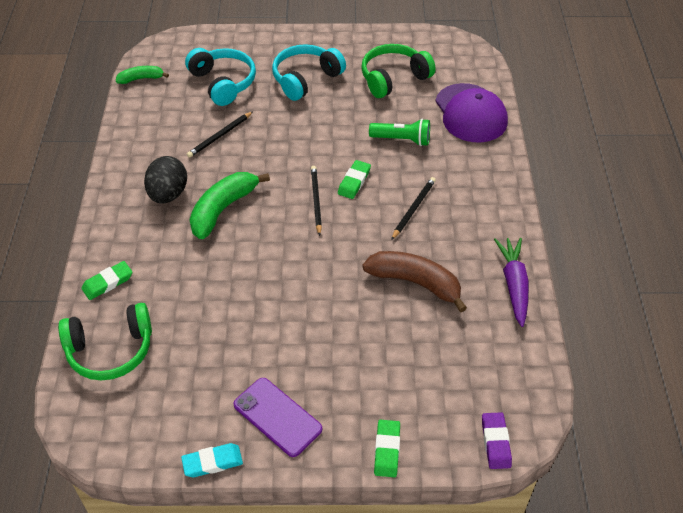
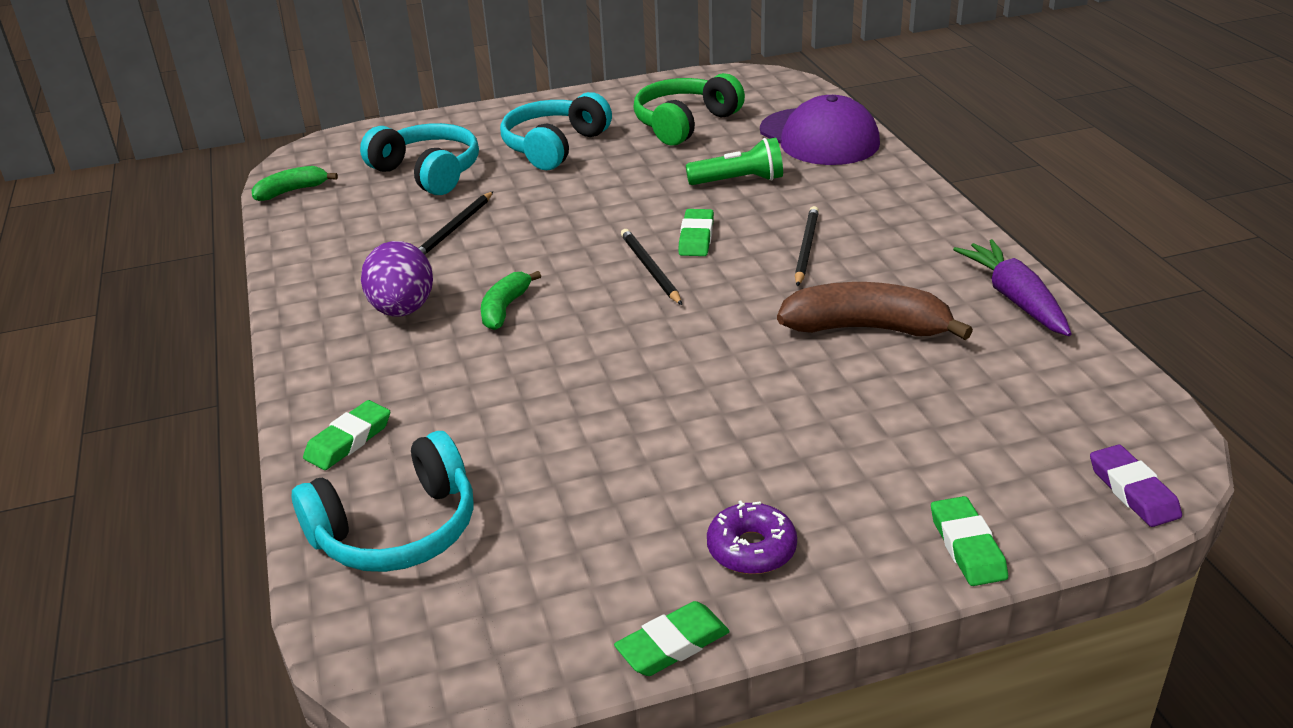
camera: 15 degrees left, 15 degrees down
(110, 350) = (397, 530): green headphones -> turquoise headphones
(168, 194) = (402, 310): black egg -> purple egg
(212, 462) = (672, 644): turquoise eraser -> green eraser
(223, 209) = (505, 308): green banana -> green banana, size x0.57
(277, 417) = (751, 549): purple phone -> purple donut

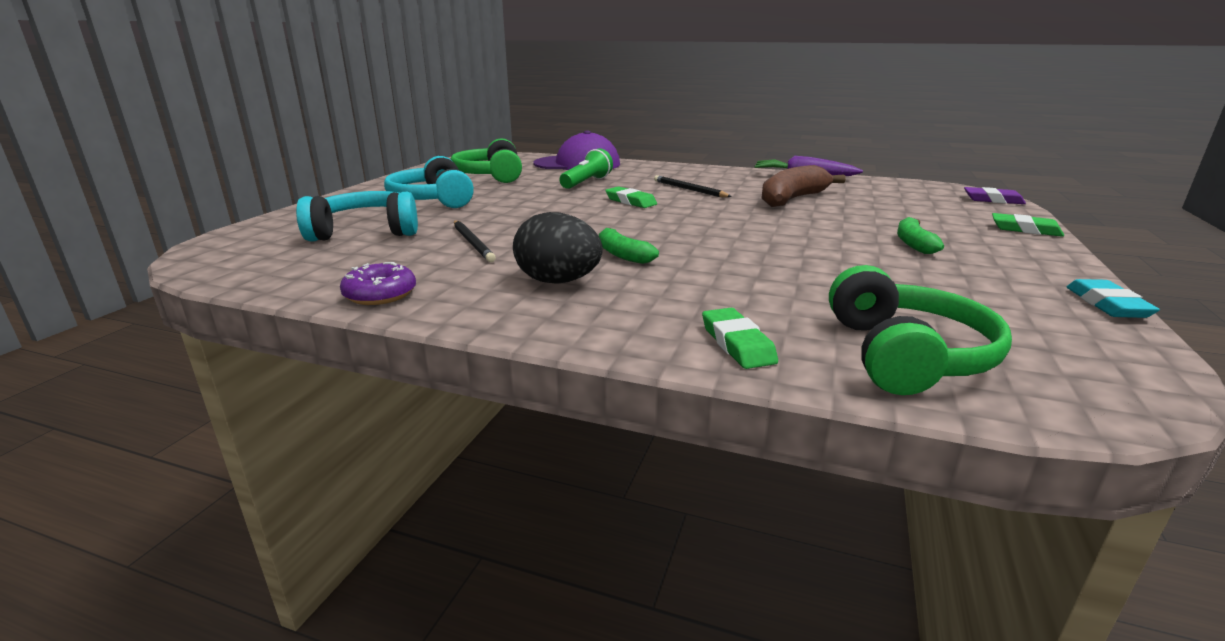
camera: 55 degrees left, 10 degrees down
(292, 191) = (250, 274): green banana -> green banana (913, 244)
(397, 530) = (905, 355): turquoise headphones -> green headphones
(402, 310) = (558, 281): purple egg -> black egg
(650, 269) = (646, 216): black pencil -> none
(672, 644) = (1107, 304): green eraser -> turquoise eraser
(751, 549) = (1003, 265): purple donut -> purple donut (380, 294)

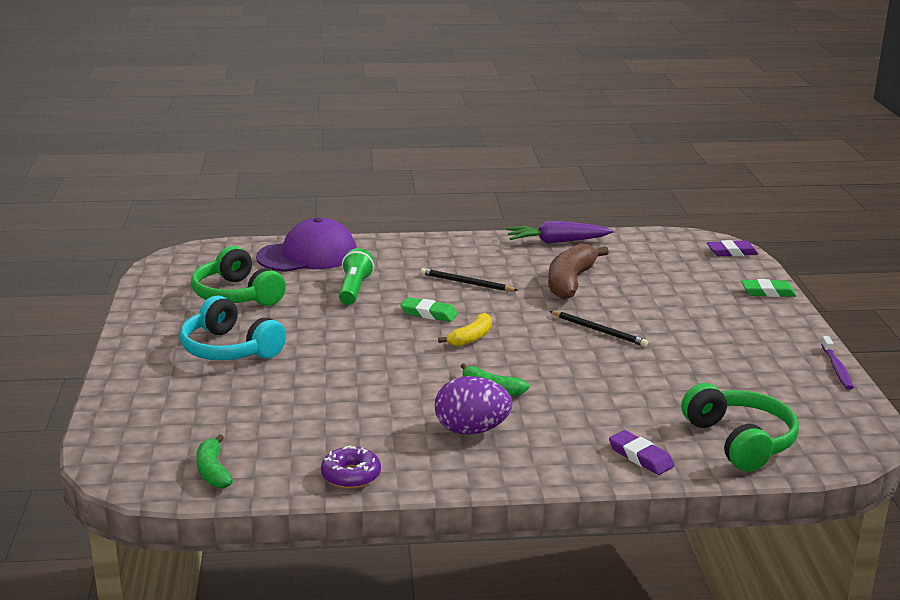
camera: 25 degrees left, 0 degrees up
(366, 231) = (229, 409): turquoise headphones -> none
(473, 243) = (350, 402): black pencil -> black pencil (599, 331)
(558, 281) = (471, 430): black egg -> purple egg
(649, 219) = (471, 338): none -> yellow banana
(737, 343) = (640, 457): green eraser -> purple eraser
(913, 244) = (697, 328): green banana -> green banana (213, 471)
(1107, 304) = (837, 368): turquoise eraser -> purple toothbrush

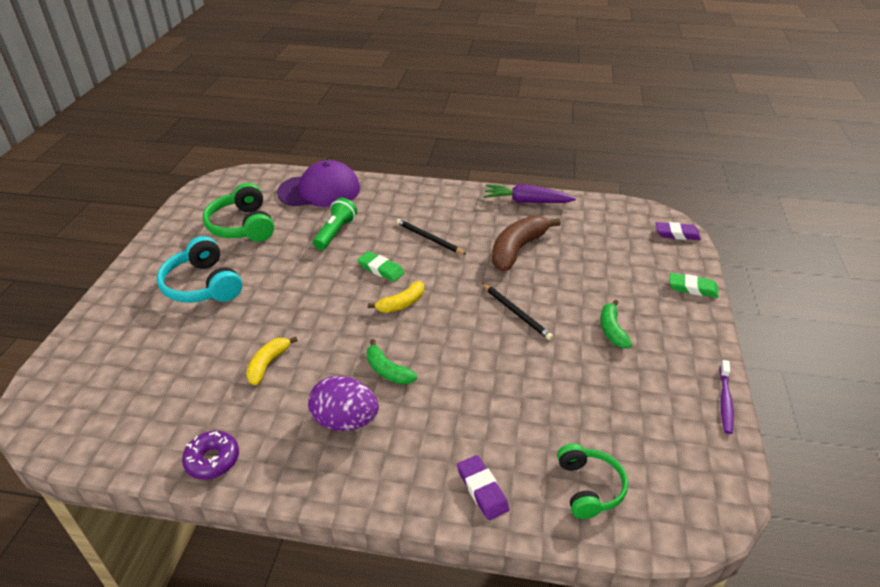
camera: 15 degrees right, 15 degrees up
(213, 471) = (106, 430): green banana -> green banana (612, 330)
(356, 401) = (268, 364): none -> yellow banana
(740, 441) = (589, 487): green headphones -> green headphones, size x0.66

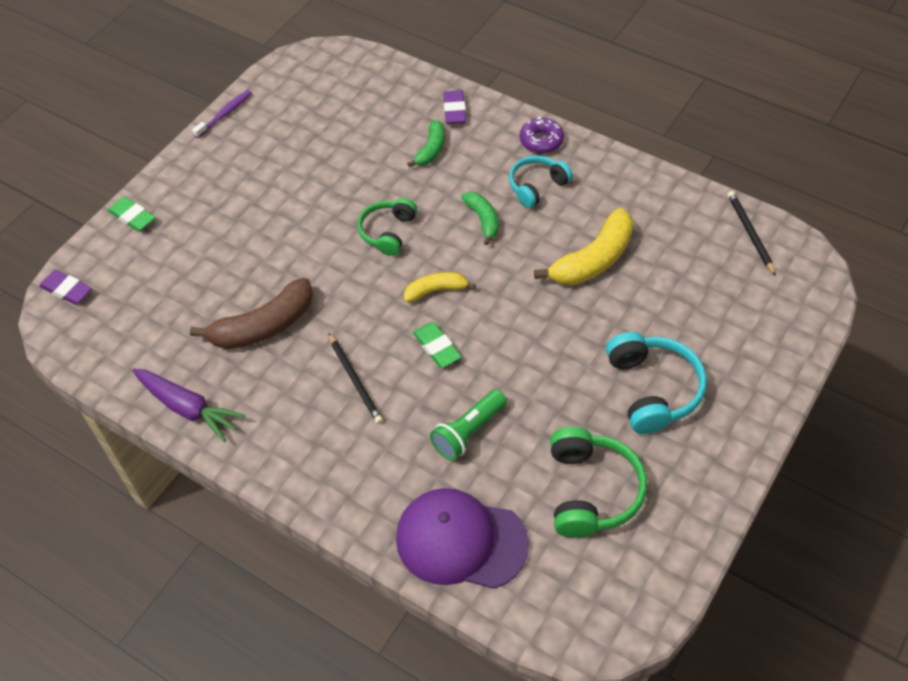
camera: 155 degrees left, 15 degrees up
(212, 460) = (652, 186): purple donut -> purple donut (541, 140)
(268, 364) = (593, 260): yellow banana -> yellow banana, size x1.75
(345, 421) = (537, 186): purple egg -> turquoise headphones
(516, 313) = (327, 243): black pencil -> black pencil (750, 233)
(589, 487) = (379, 91): green headphones -> green headphones (388, 232)
(612, 330) = (253, 198): green banana -> green banana (431, 149)

